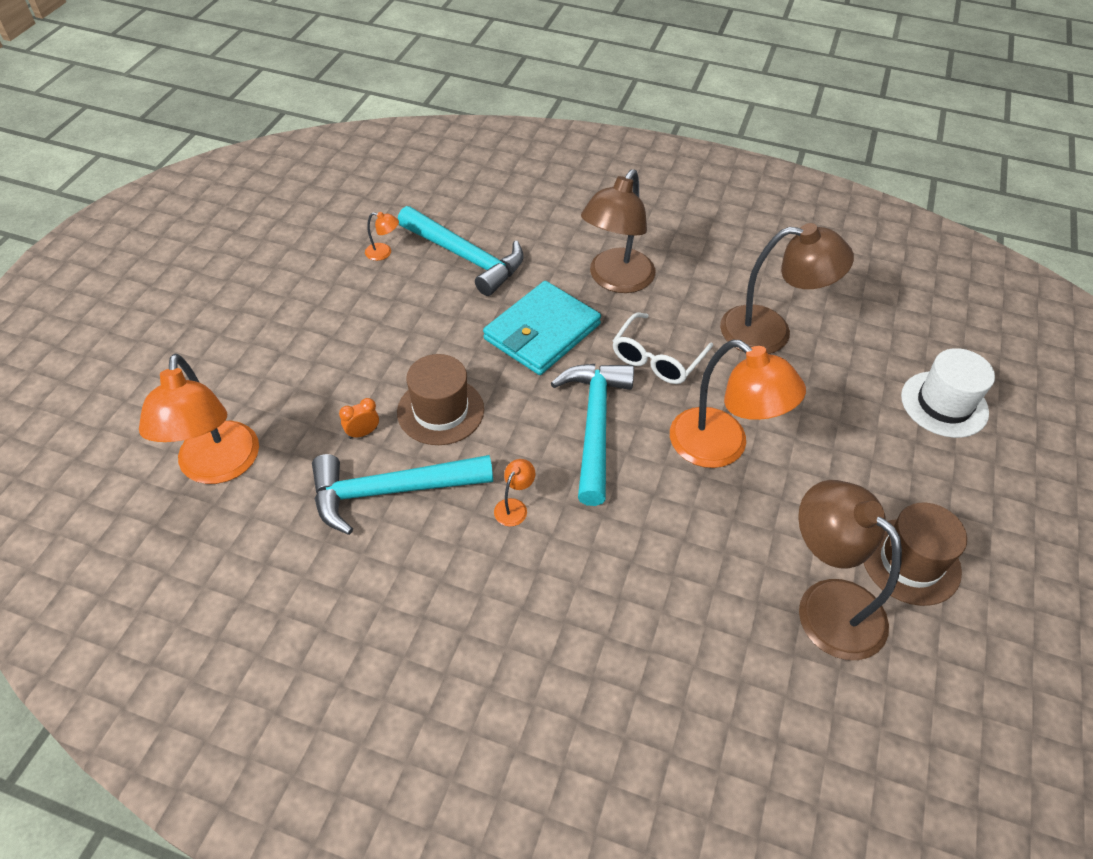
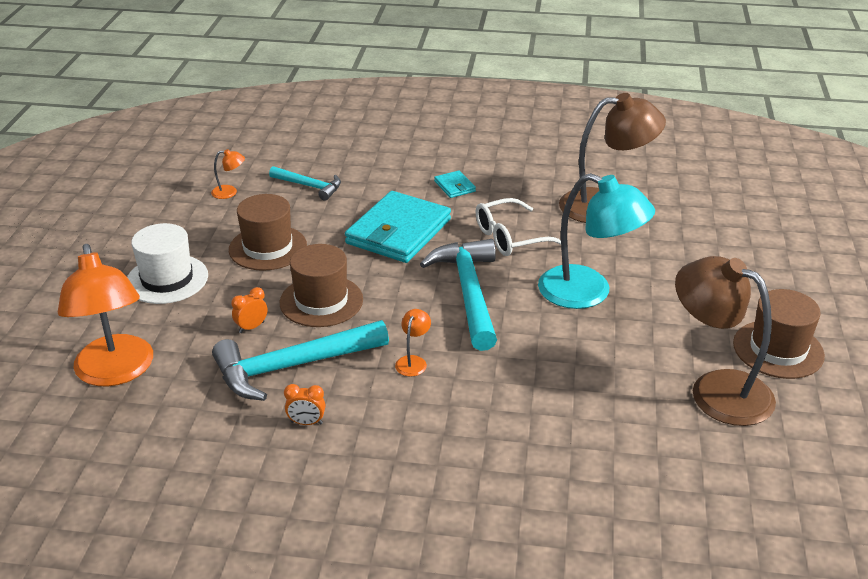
camera: 10 degrees left, 15 degrees down
(387, 566) = (306, 422): none -> orange clock
(404, 332) = (268, 248): none -> brown hat
(465, 257) = (309, 186): turquoise hammer -> turquoise hammer, size x0.56
(615, 280) = (454, 186): brown lamp -> turquoise wallet
(657, 359) = (510, 238): white glasses -> white glasses turned 45 degrees clockwise
(721, 447) = (588, 293): orange lamp -> turquoise lamp
(944, 404) = (771, 237): white hat -> white hat (167, 279)

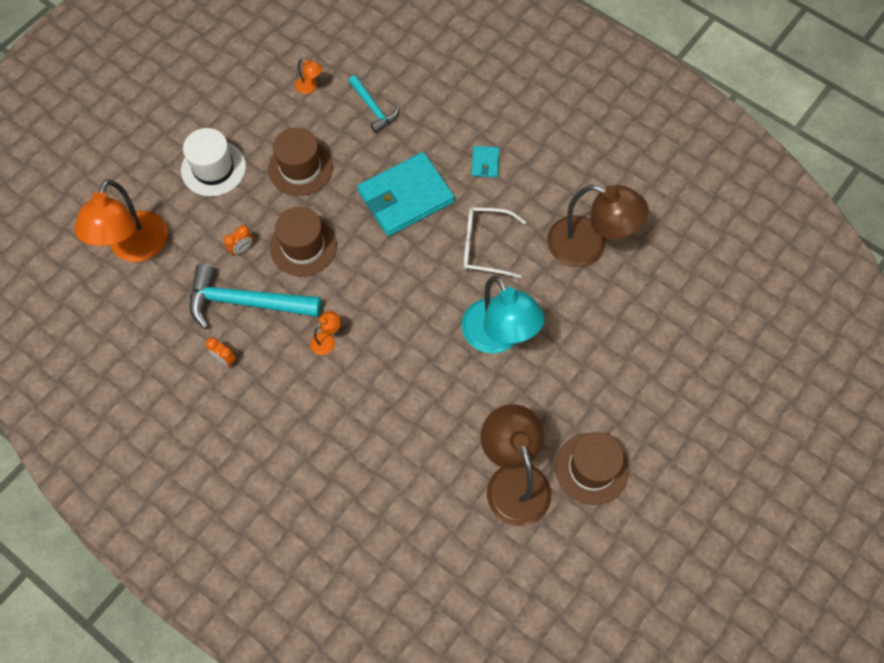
camera: 30 degrees right, 30 degrees up
(251, 327) = (242, 249): orange clock -> orange clock turned 150 degrees clockwise
(469, 293) = (411, 291): turquoise hammer -> none

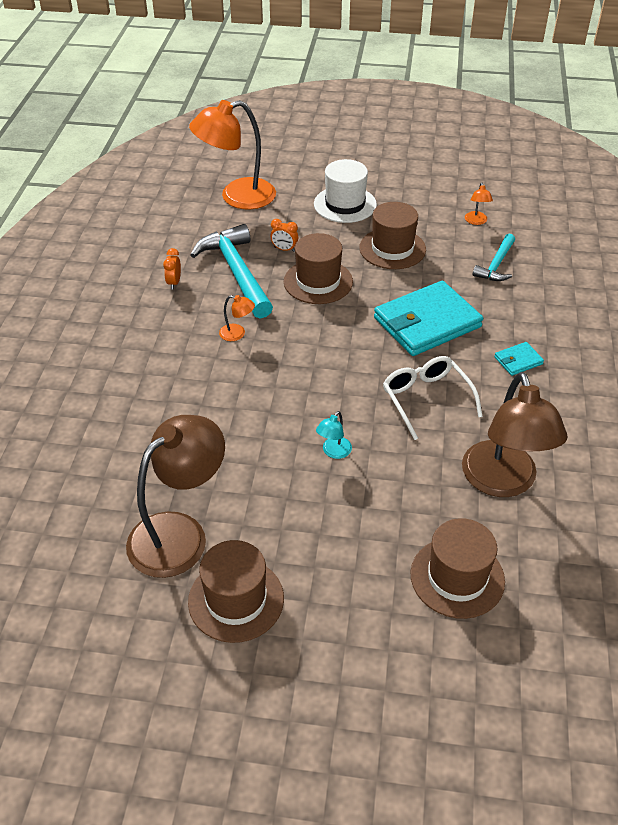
camera: 60 degrees right, 20 degrees down
(405, 197) = (427, 322): turquoise wallet -> turquoise wallet turned 60 degrees counterclockwise
(498, 337) = (333, 452): turquoise lamp -> turquoise lamp, size x0.41
(647, 322) = (457, 577): none -> brown hat

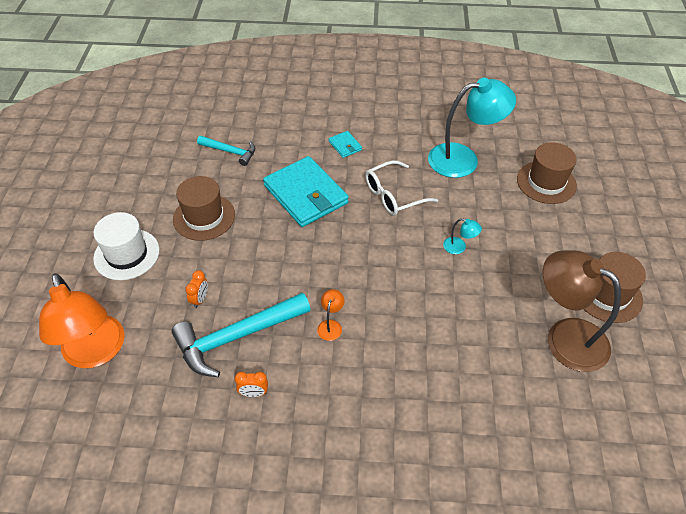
camera: 95 degrees left, 5 degrees up
(318, 282) = (252, 269): brown hat -> none
(476, 221) = (167, 161): orange lamp -> none
(502, 482) = (463, 159): brown lamp -> turquoise lamp

